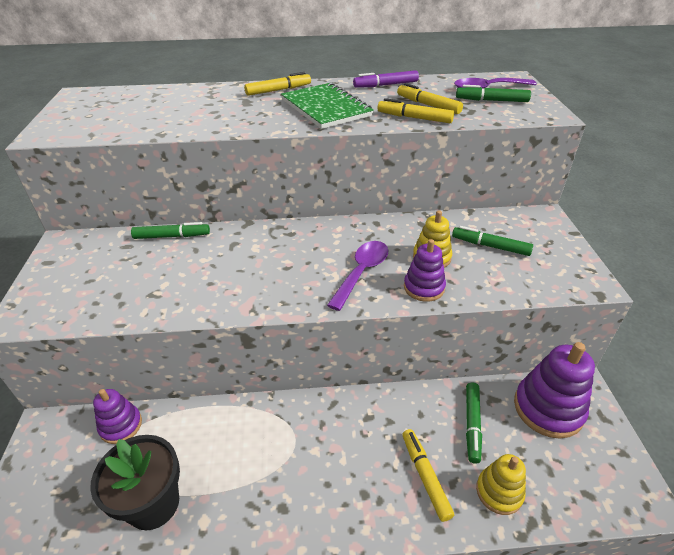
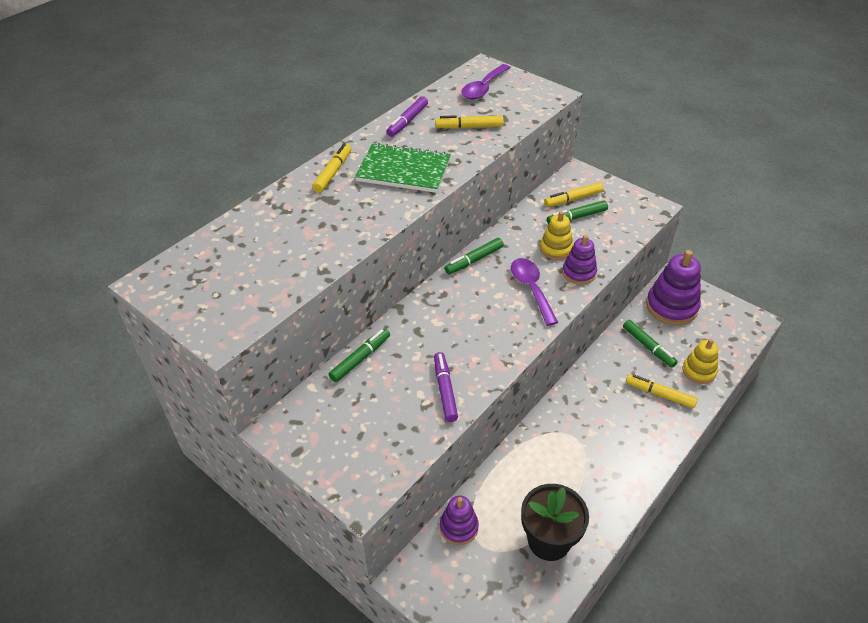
camera: 45 degrees left, 5 degrees up
(181, 294) = (445, 390): none -> purple marker
(414, 118) = (479, 145): yellow marker -> yellow marker (573, 199)
(491, 100) = (502, 99): green marker -> green marker (474, 260)

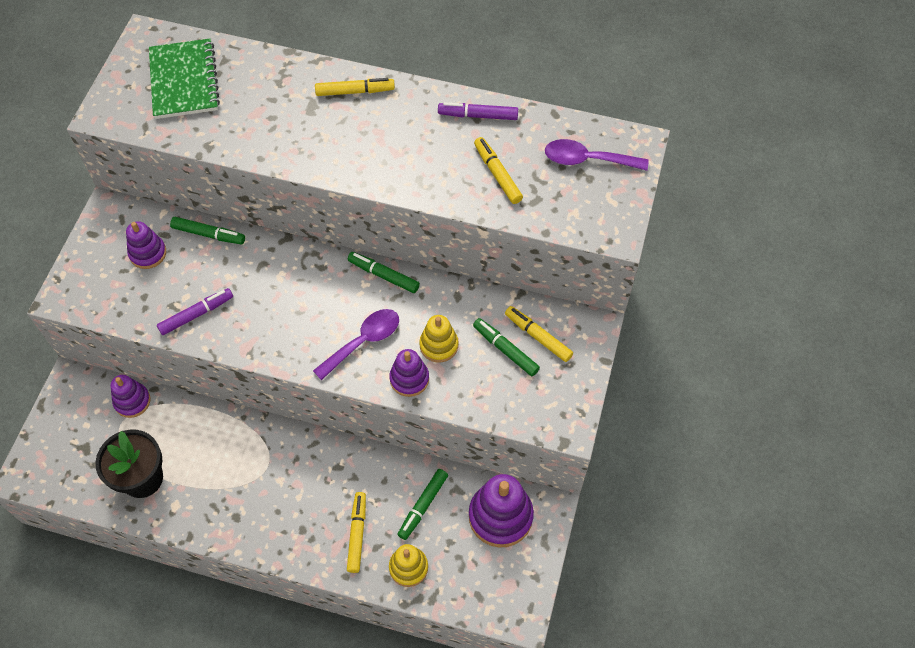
camera: 65 degrees right, 15 degrees up
(352, 410) = (148, 253): none -> purple stacking toy
(403, 170) = (387, 146): green notebook -> green notebook (184, 81)

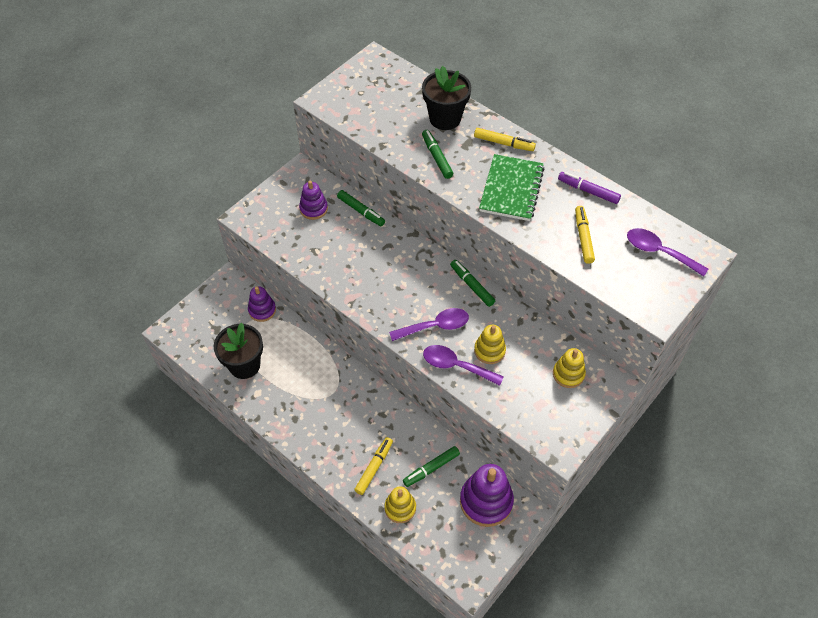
camera: 25 degrees right, 5 degrees down
(184, 81) = (386, 96): green notebook -> green notebook (511, 189)
(196, 314) = (327, 262): purple marker -> none
(270, 84) = (445, 118): none -> black flower pot
(409, 379) = (456, 366): purple stacking toy -> purple spoon
(505, 350) = (538, 374): green marker -> green marker (437, 157)
(538, 336) = (568, 374): yellow marker -> yellow stacking toy

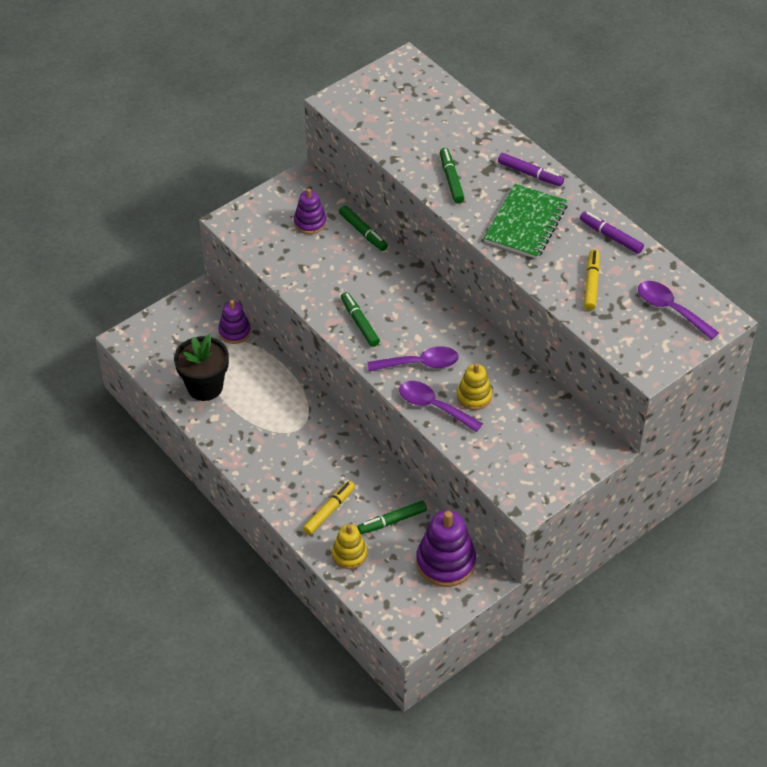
camera: 10 degrees right, 5 degrees down
(445, 118) = (470, 139): black flower pot -> none
(472, 285) = (470, 327): green marker -> green marker (359, 323)
(504, 143) = (530, 174): yellow marker -> purple marker
(568, 374) = (555, 432): yellow stacking toy -> none

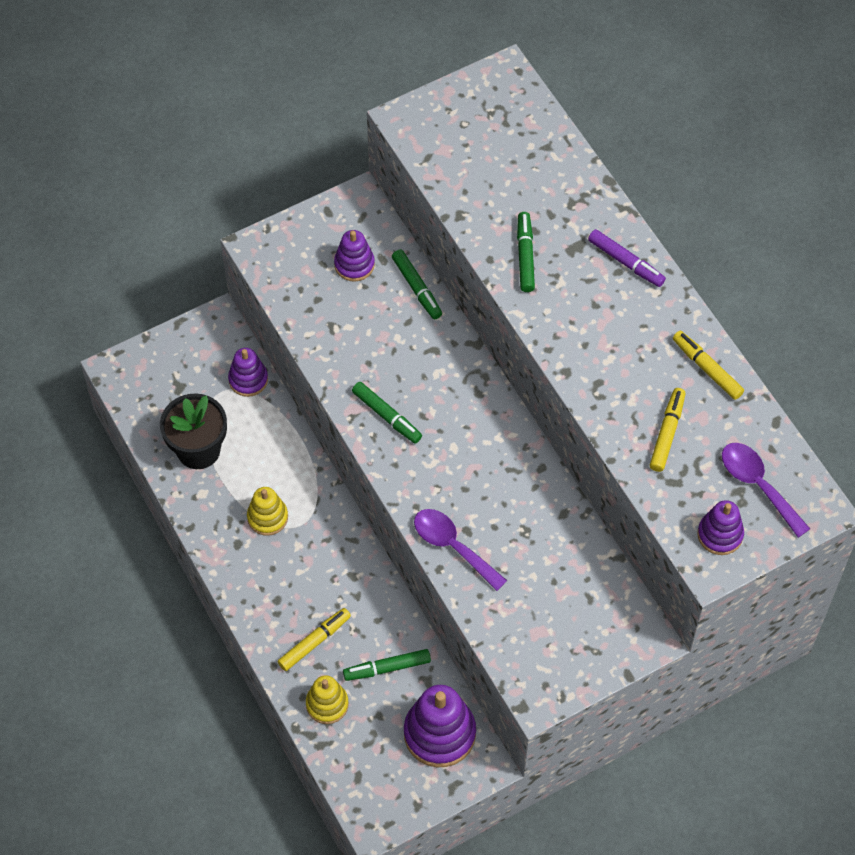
camera: 10 degrees right, 10 degrees up
(359, 323) = (387, 416): green marker -> green marker turned 150 degrees clockwise
(419, 364) = (448, 484): purple spoon -> none
(474, 396) = (505, 540): yellow stacking toy -> yellow stacking toy (267, 517)
(525, 223) = (604, 334): green notebook -> none
(610, 236) = (707, 368): purple marker -> yellow marker
(650, 347) = (720, 535): none -> purple stacking toy

